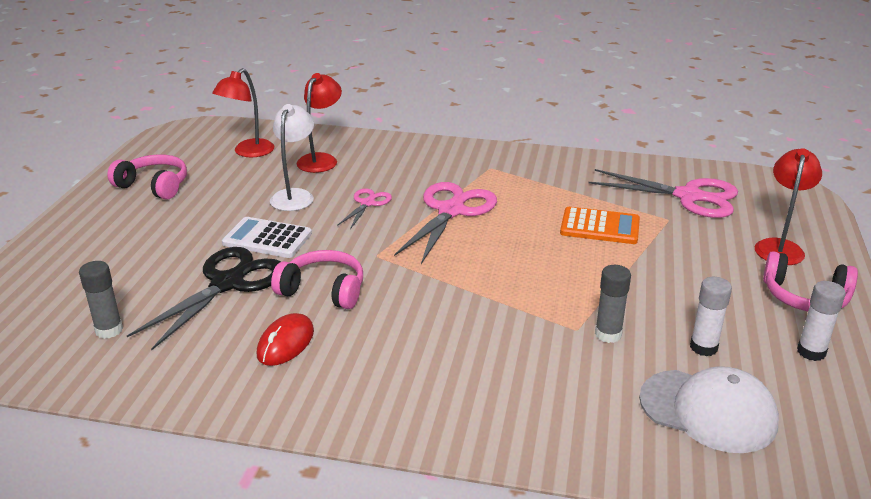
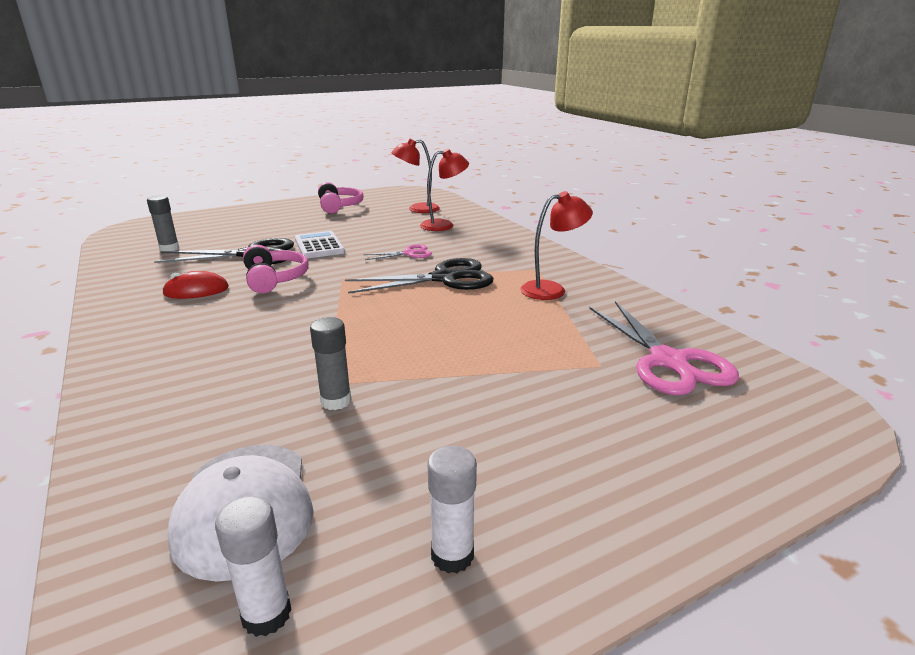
camera: 50 degrees right, 5 degrees down
(295, 195) = (384, 234): white lamp -> none
(451, 211) = (444, 278): pink scissors -> black scissors
(600, 227) = (523, 338): orange calculator -> none
(703, 347) = (372, 464): white glue stick -> white glue stick (266, 614)
(779, 247) = (670, 452): red lamp -> red lamp (552, 289)
(805, 297) = (581, 509): pink headphones -> none

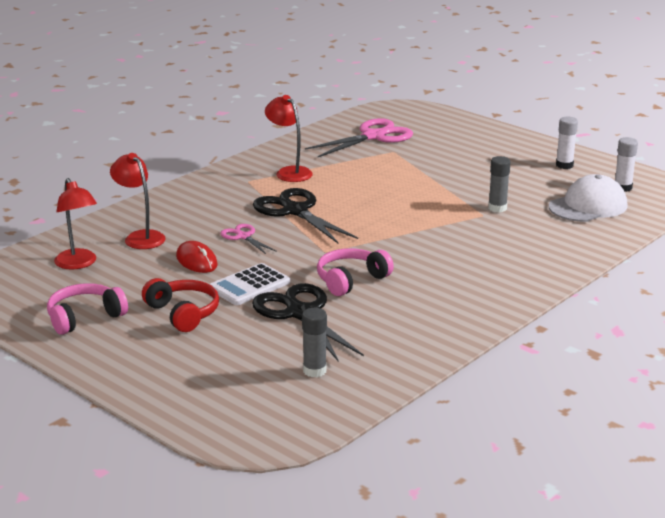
camera: 110 degrees left, 0 degrees up
(196, 290) = (403, 307): red mouse -> red mouse (196, 261)
(307, 226) = (183, 313): none -> red headphones

